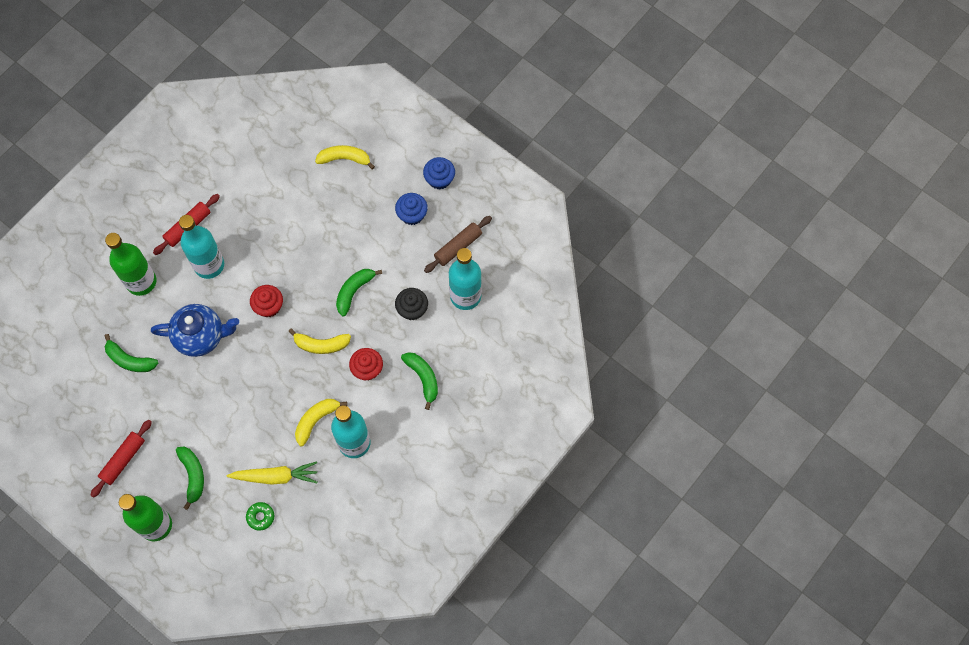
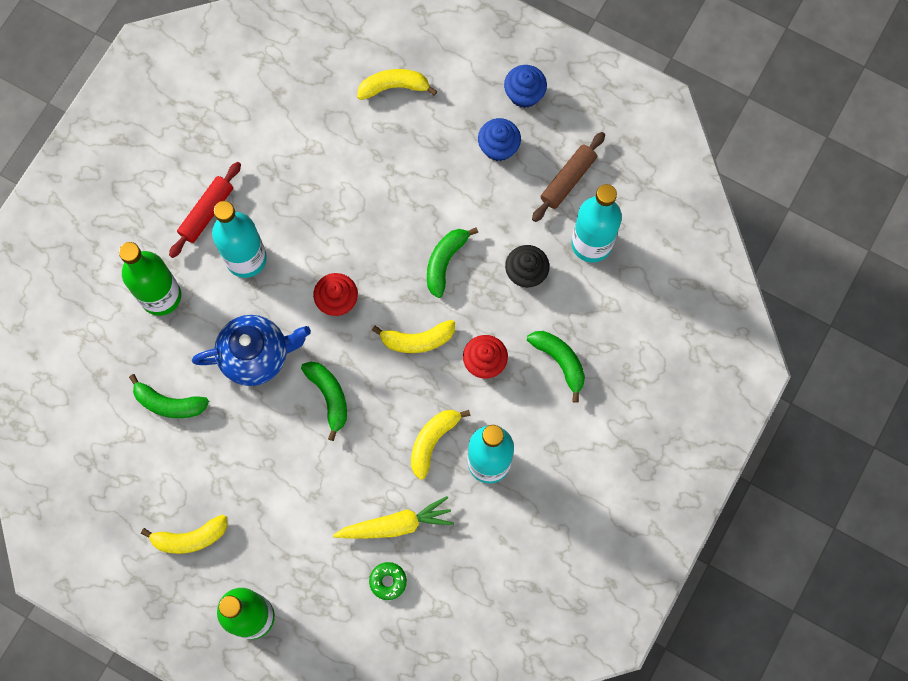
camera: 10 degrees left, 5 degrees up
(123, 460) = (190, 538): red rolling pin -> yellow banana
(193, 475) = (287, 542): green banana -> green banana (329, 396)

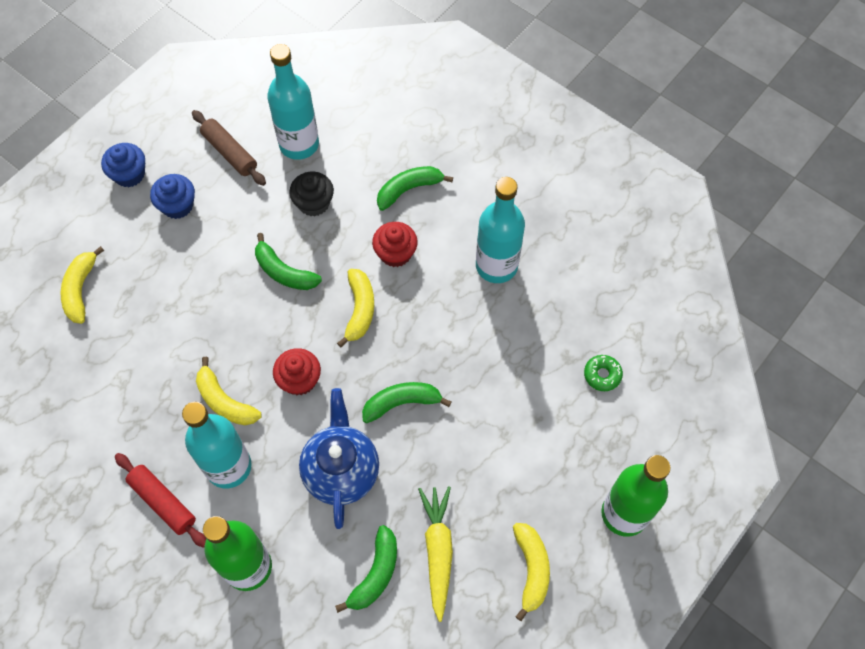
camera: 80 degrees left, 10 degrees down
(396, 524) = (546, 358): yellow carrot -> yellow carrot (438, 551)
(432, 441) = (466, 312): yellow banana -> yellow banana (225, 401)

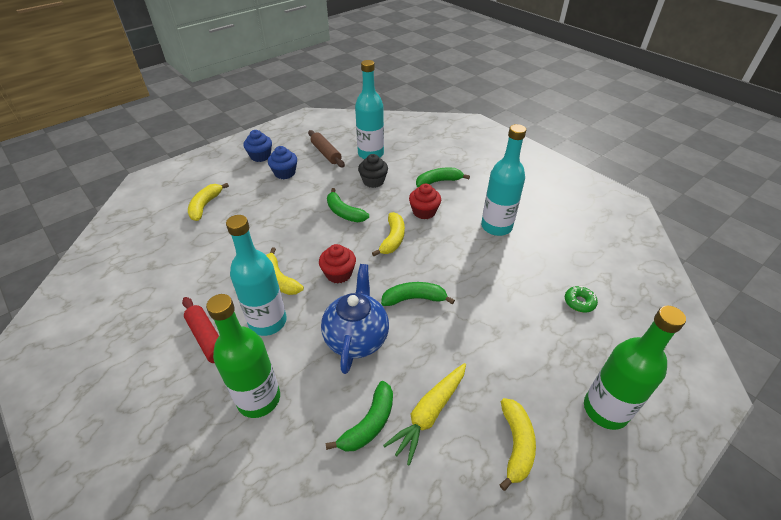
camera: 10 degrees right, 20 degrees down
(438, 551) = (429, 413): yellow carrot -> yellow carrot turned 150 degrees counterclockwise

